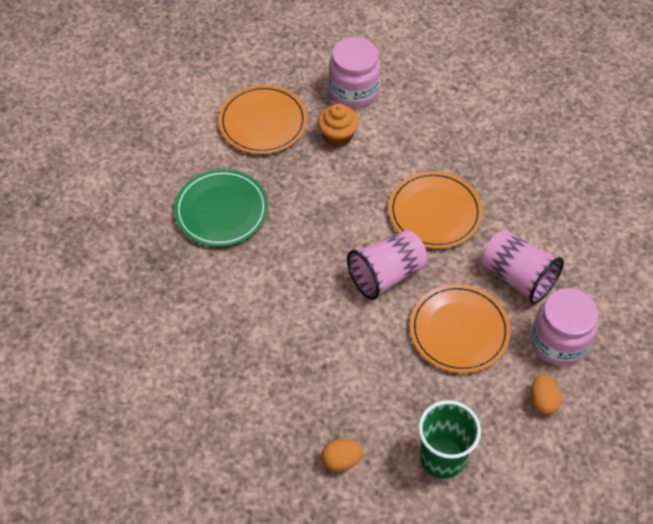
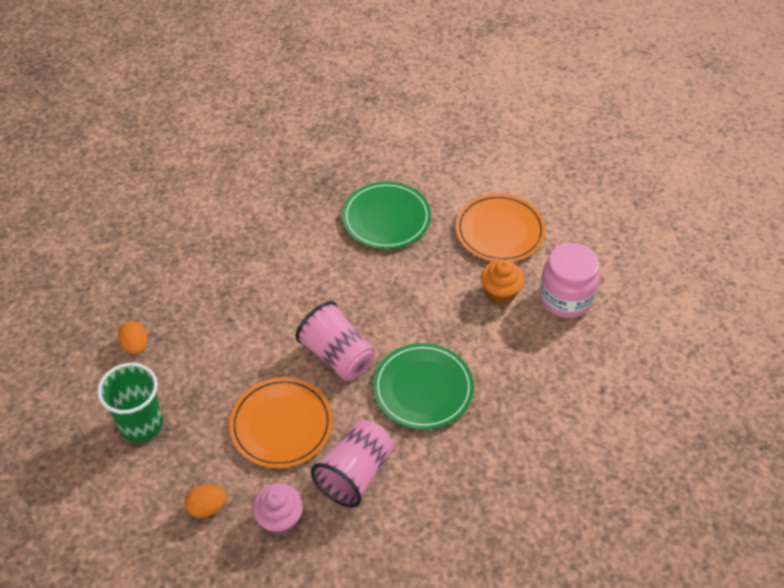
camera: 80 degrees right, 5 degrees down
(434, 212) = (423, 388): orange plate -> green plate
(558, 341) = (280, 519): pink jar -> pink cupcake

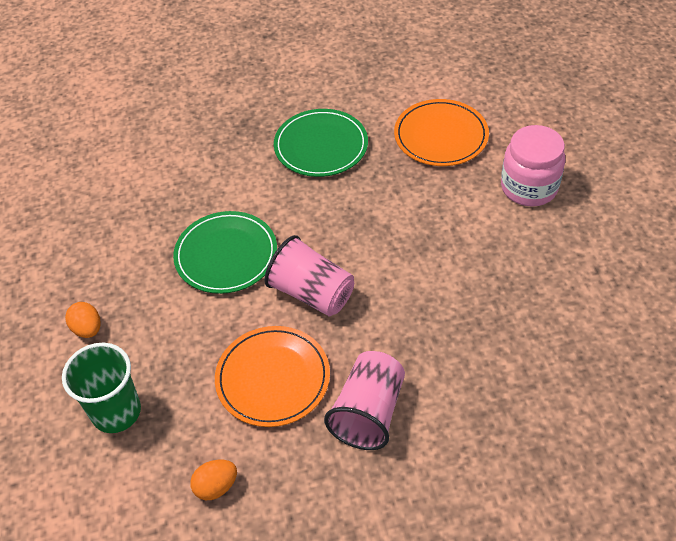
camera: 10 degrees left, 0 degrees up
(280, 519) = (301, 480): pink cupcake -> none
(423, 388) = (413, 307): green plate -> green plate (226, 255)
(500, 293) = (461, 195): orange cupcake -> none

